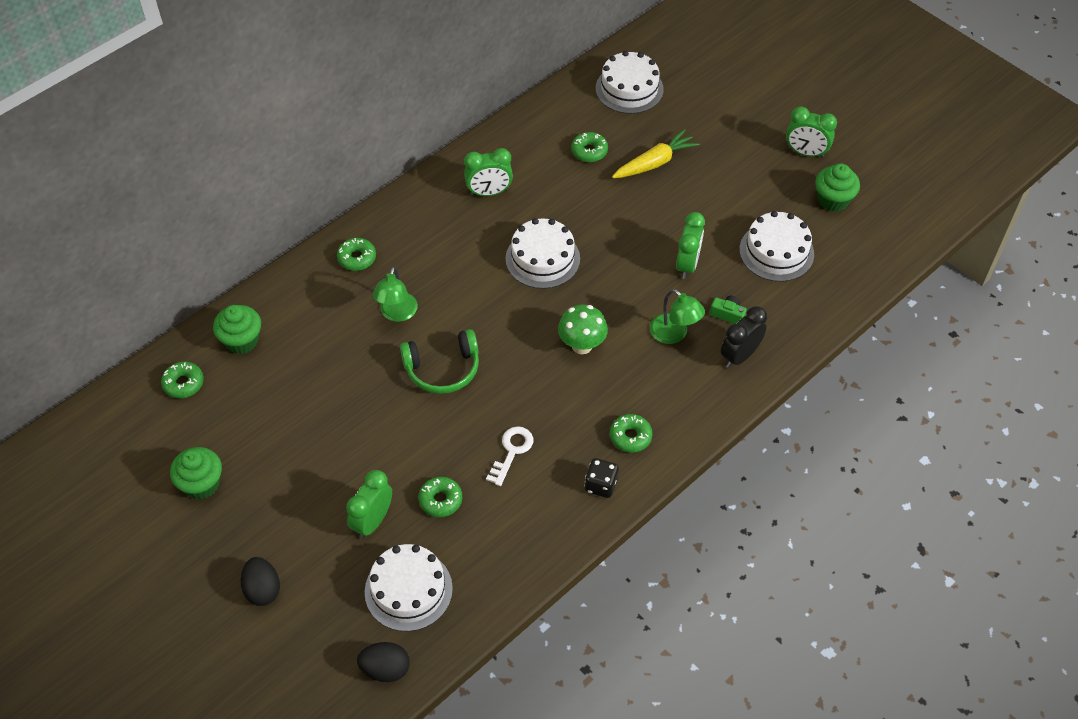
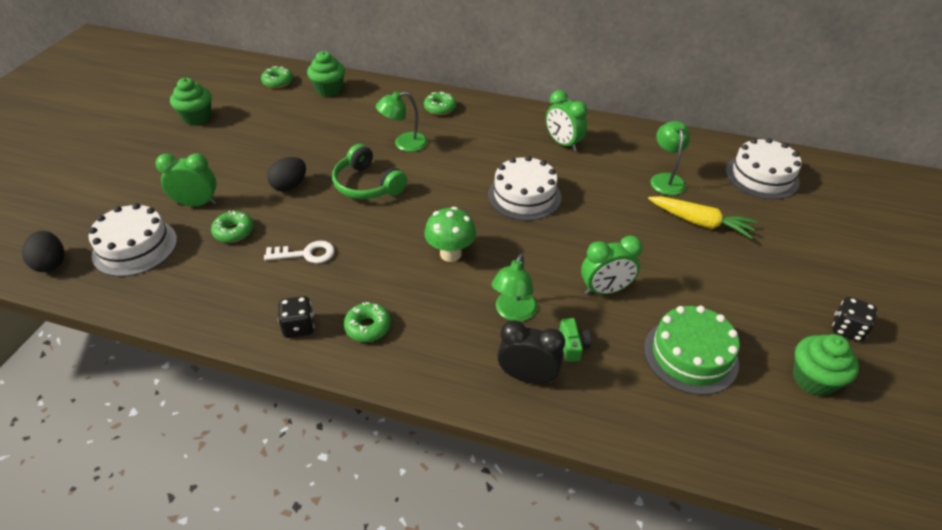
camera: 60 degrees right, 10 degrees down
(263, 589) = (114, 175): black egg -> black egg (290, 186)
(589, 151) = (666, 179): green donut -> green lamp
(776, 252) = (690, 355): white cake -> green cake
(806, 152) = (847, 329): green clock -> black dice

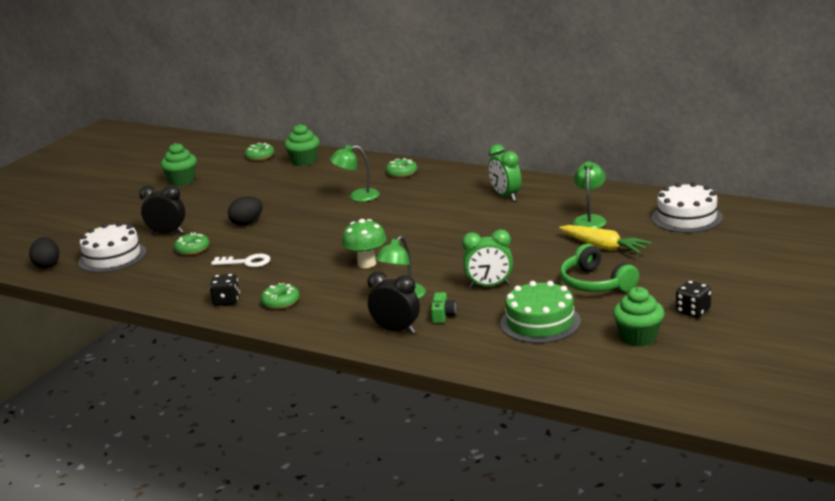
camera: 15 degrees right, 20 degrees down
(197, 204) = (167, 233): green clock -> black clock
(367, 185) = (313, 222): green headphones -> green headphones (595, 283)
(524, 196) = (450, 229): white cake -> none

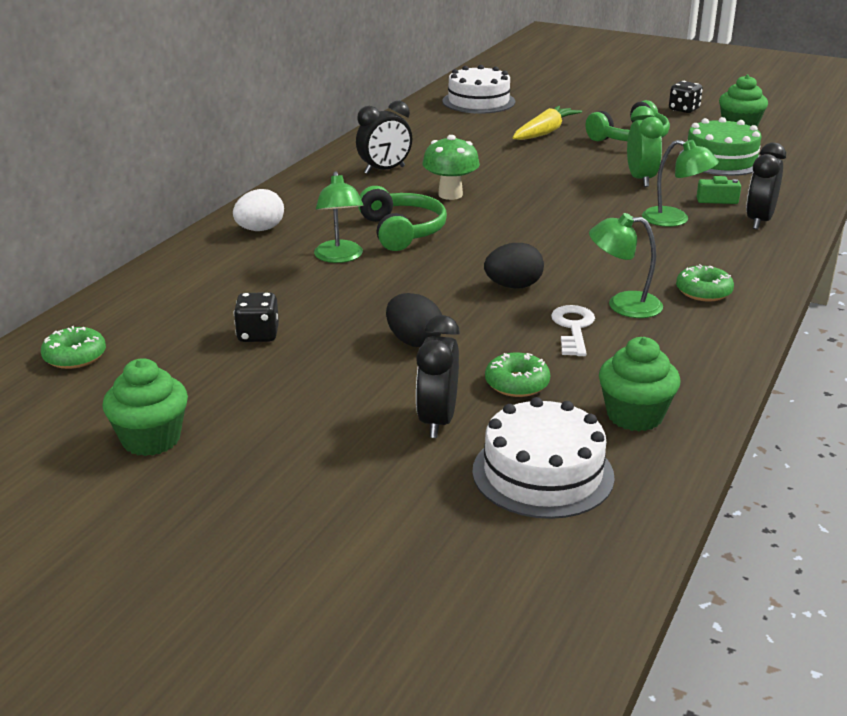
camera: 95 degrees left, 5 degrees up
(47, 265) = (578, 564): black egg -> black egg (513, 286)
(226, 301) = (708, 332): black dice -> black dice (258, 335)
(304, 161) = (143, 309): green cupcake -> green cupcake (634, 416)
(367, 263) = (581, 242): green mushroom -> green mushroom (450, 195)
(394, 209) = (402, 231): none -> green headphones
(402, 173) = (260, 230): green donut -> white egg
(506, 196) = (384, 170): green clock -> black clock
(590, 219) = (471, 135): green lamp -> green lamp (623, 305)

